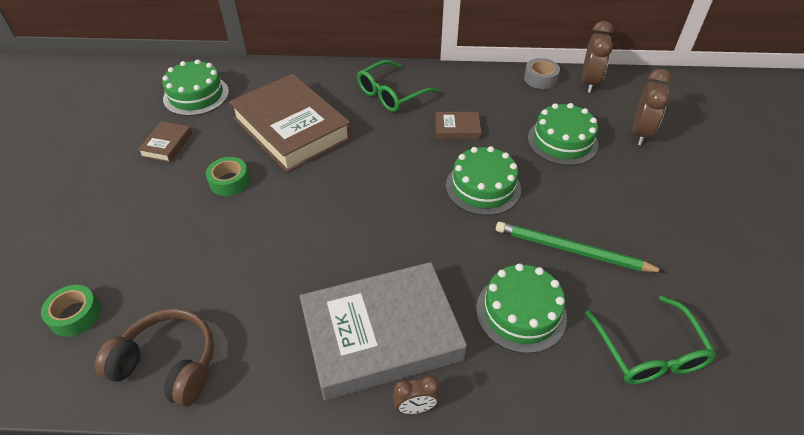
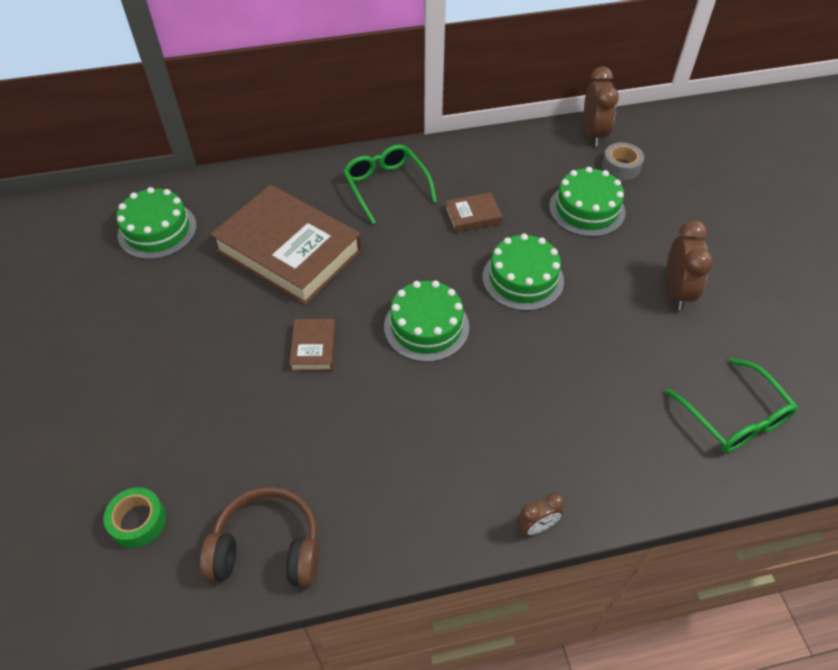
camera: 15 degrees left, 5 degrees up
(167, 145) = (150, 299): brown book -> brown book (313, 348)
(229, 181) = (245, 329): green tape -> none
(381, 335) = (476, 462): grey book -> none
(392, 94) = (386, 187): green glasses -> green glasses turned 120 degrees clockwise
(521, 312) = (604, 406): green cake -> green cake (426, 326)
(540, 79) = (541, 138): grey tape -> grey tape (621, 167)
(572, 250) = (633, 329): green pencil -> none
(640, 133) = (662, 185): brown clock -> brown clock (676, 292)

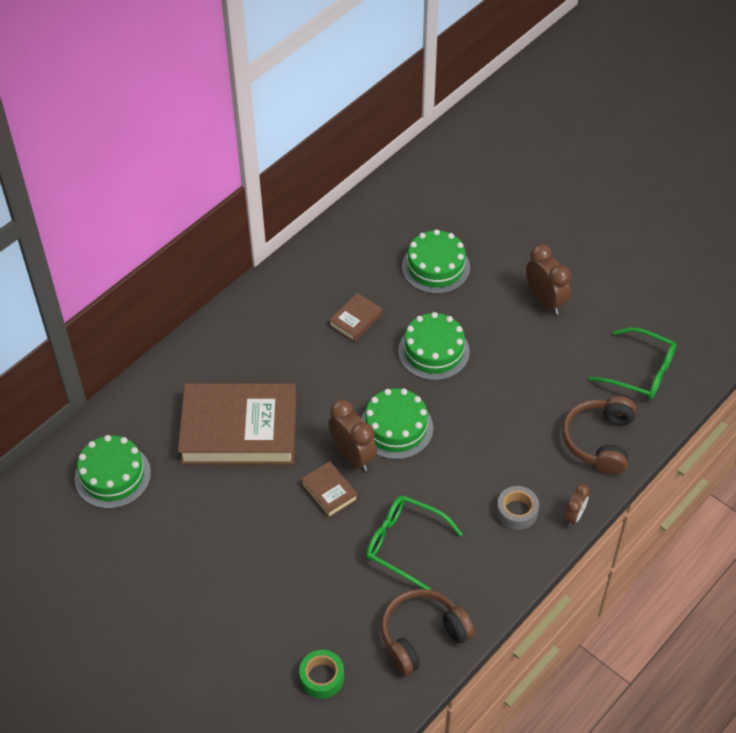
camera: 35 degrees left, 0 degrees up
(386, 187) = (266, 332): green glasses -> green glasses (404, 544)
(593, 134) = (390, 195): brown clock -> brown clock (353, 455)
(621, 167) = (433, 215): grey tape -> grey tape (517, 512)
(629, 462) = (599, 441): none -> brown headphones

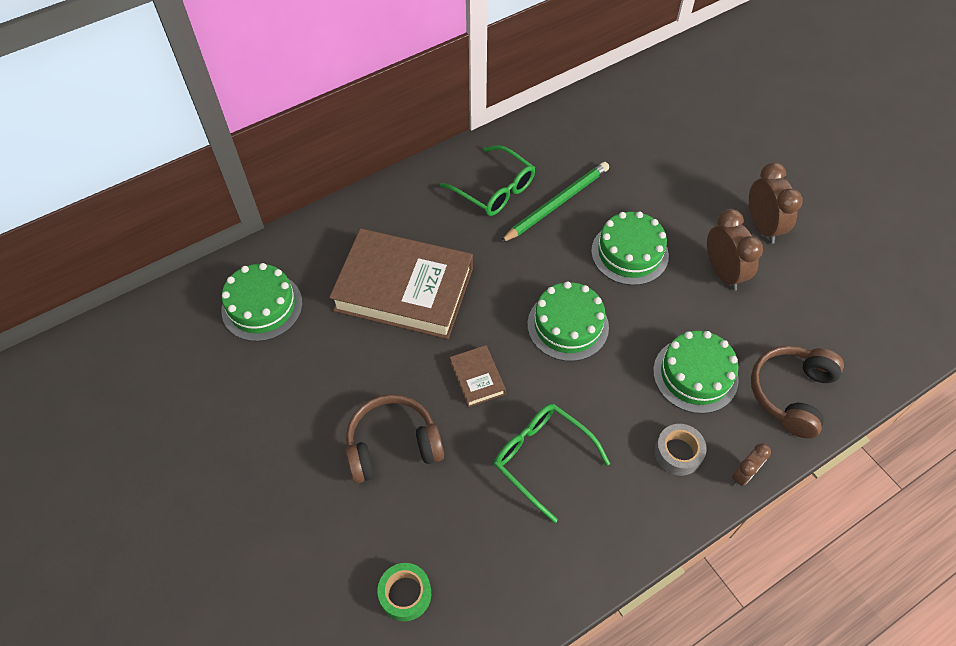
camera: 15 degrees right, 5 degrees up
(353, 455) = (513, 344): brown clock -> brown clock (723, 272)
(356, 320) = (557, 203): brown book -> green pencil
(422, 636) = (532, 575): brown headphones -> brown headphones (393, 445)
(436, 267) = (654, 168): green cake -> green cake (695, 375)
(640, 372) = (854, 326): green glasses -> green glasses (494, 189)

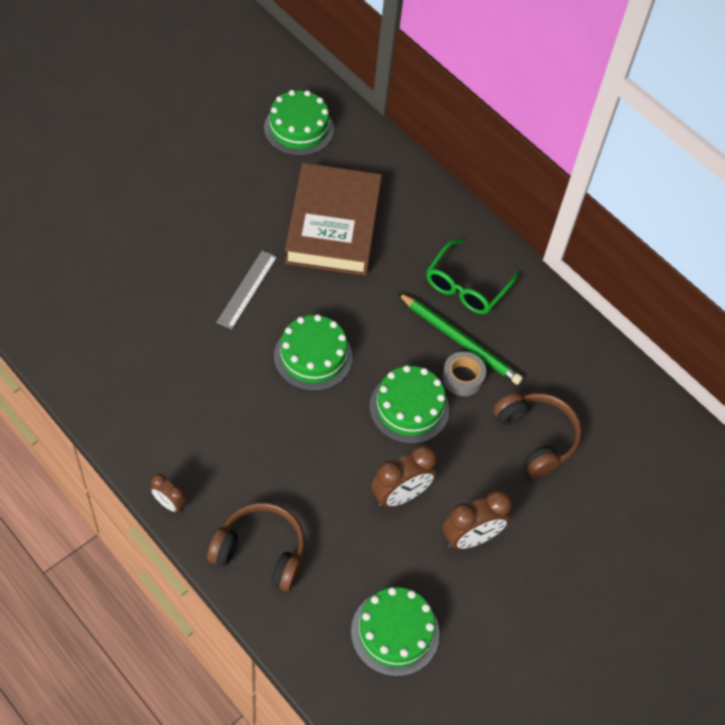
camera: 75 degrees right, 0 degrees up
(393, 445) = (176, 236): brown headphones -> brown headphones (536, 438)
(405, 594) = (51, 258): green tape -> none
(477, 378) = (247, 289): brown book -> grey ruler
(542, 458) = (173, 343): green glasses -> none
(678, 453) = (187, 449): grey tape -> grey tape (462, 378)
(695, 375) = (272, 466): green cake -> green cake (395, 632)

